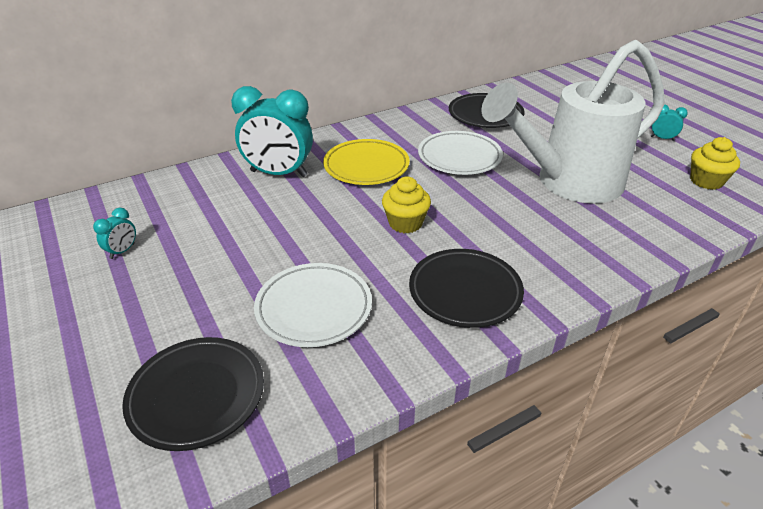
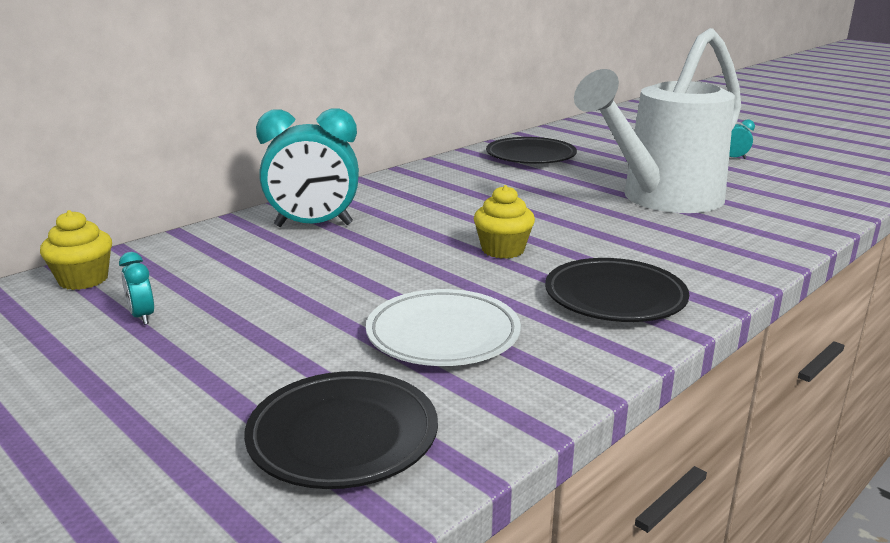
camera: 15 degrees left, 15 degrees down
(122, 251) = (142, 316): turquoise clock -> turquoise clock turned 135 degrees clockwise
(366, 166) = (421, 209): yellow plate -> none
(459, 157) = (526, 191): white plate -> none
(706, 181) = (801, 185): yellow cupcake -> yellow cupcake (83, 280)

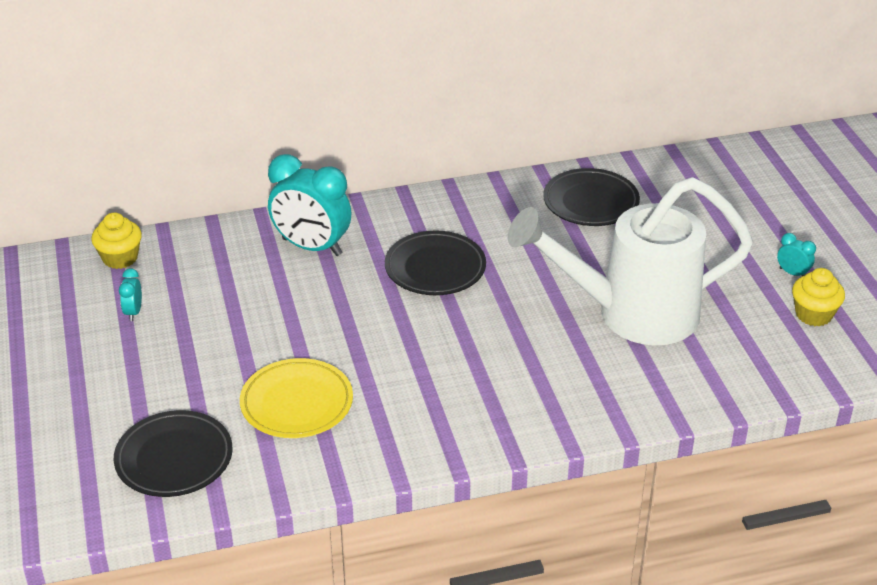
camera: 30 degrees right, 15 degrees up
(443, 335) = (297, 403): white plate -> yellow plate
(503, 250) = (423, 331): yellow cupcake -> yellow cupcake (813, 314)
(615, 297) = (447, 415): black plate -> black plate (435, 268)

